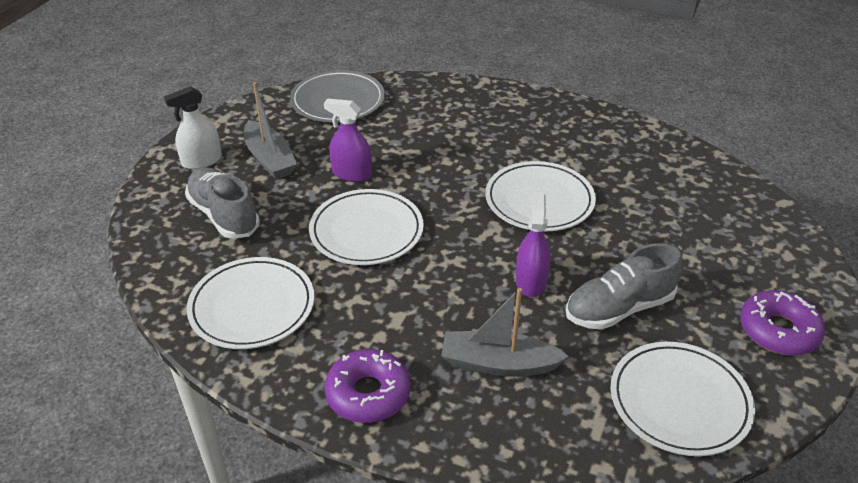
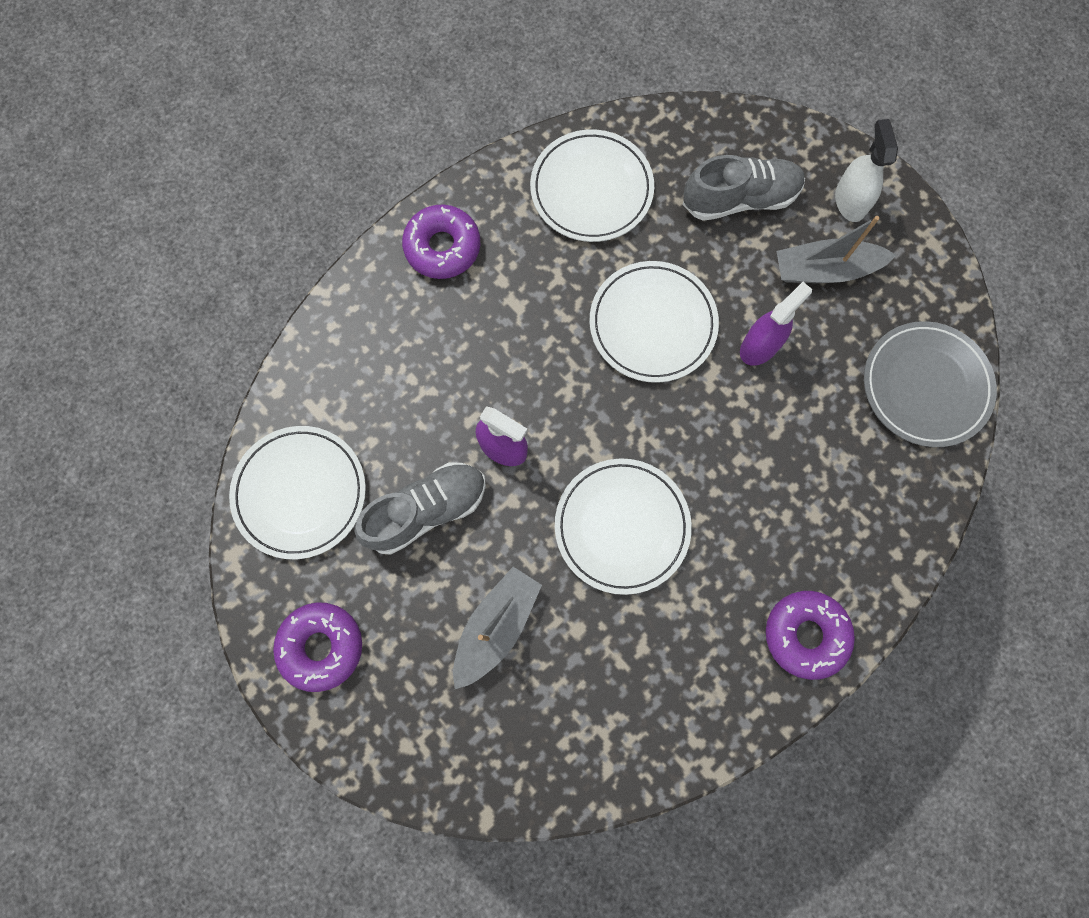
camera: 115 degrees right, 35 degrees up
(498, 364) = (419, 364): grey boat -> grey boat (496, 627)
(540, 109) = (805, 634): none -> purple donut
(619, 308) = (426, 510): grey shoe -> grey shoe turned 60 degrees clockwise

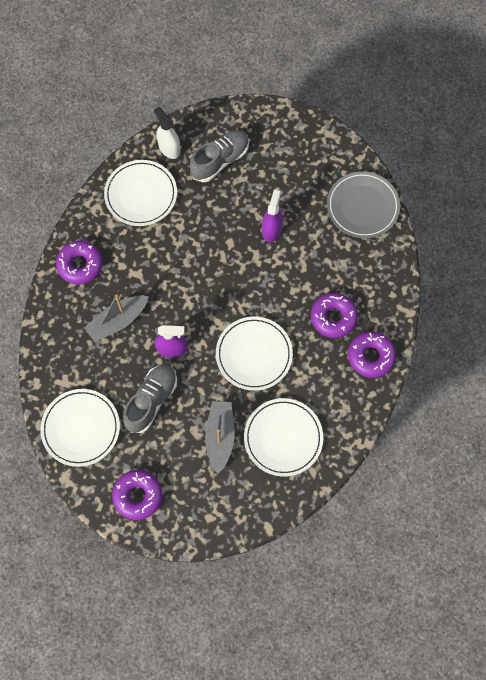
camera: 30 degrees left, 5 degrees down
(652, 324) = (212, 247): white plate -> white plate (283, 438)
(779, 538) = (333, 317): none -> purple donut
(825, 270) = (283, 175): grey boat -> grey boat (118, 321)
(850, 201) = (276, 133): white spray bottle -> white spray bottle (169, 148)

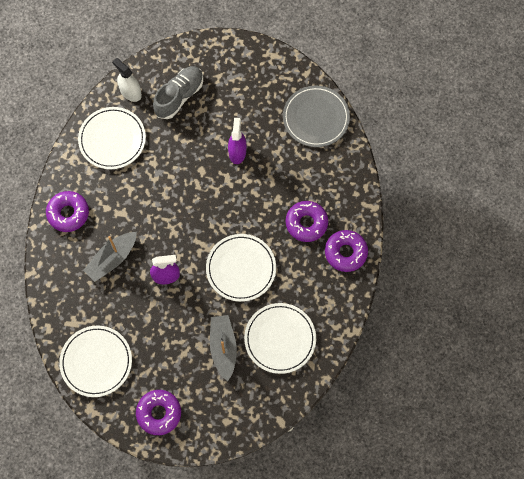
camera: 10 degrees left, 0 degrees up
(151, 400) = (156, 326): grey shoe -> none

